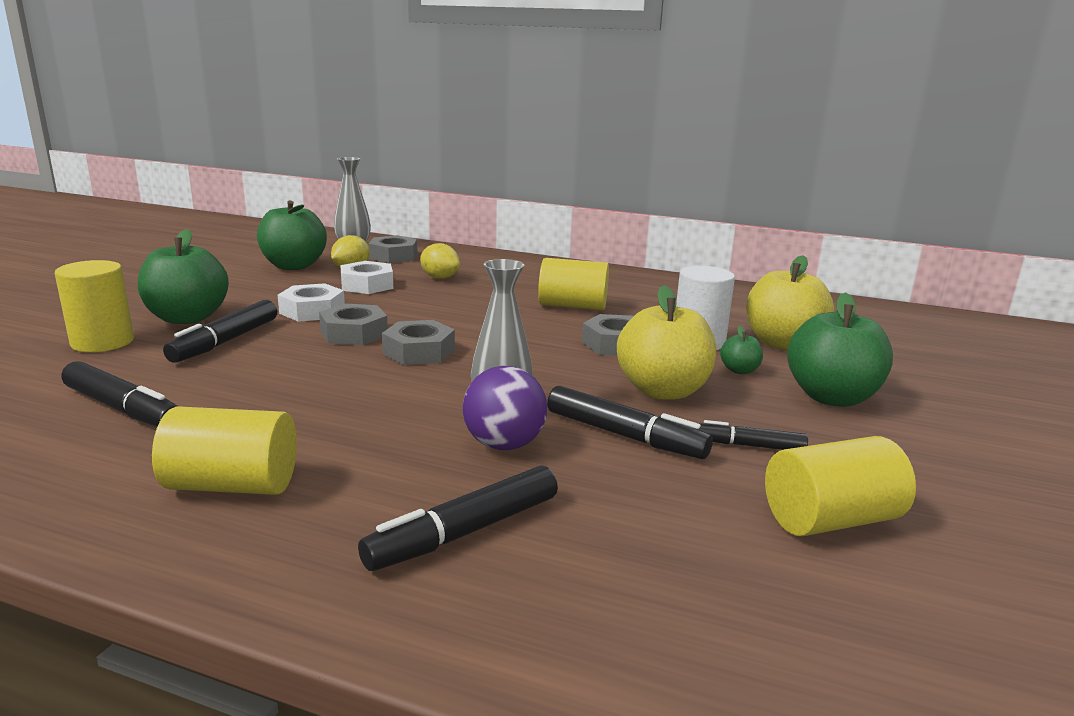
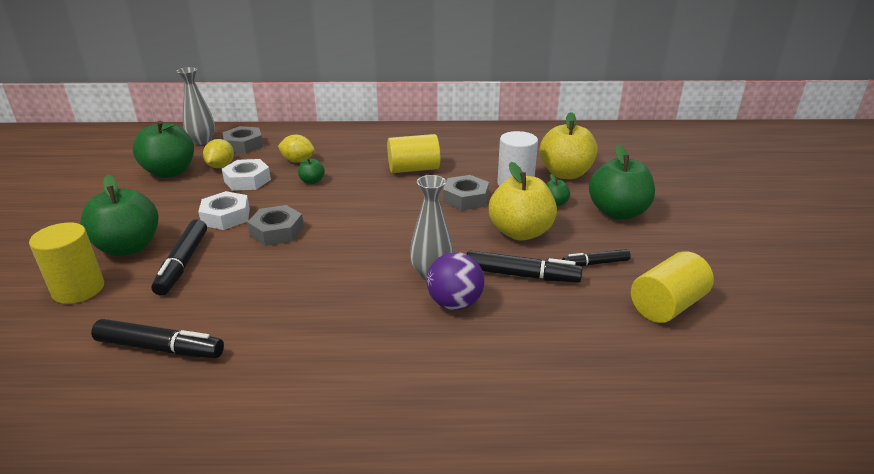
camera: 20 degrees left, 10 degrees up
(232, 485) = (304, 389): yellow cylinder -> none
(419, 351) = (338, 237): grey nut -> none
(438, 297) = (312, 181): none -> green apple
(464, 532) = (480, 377): black marker -> none

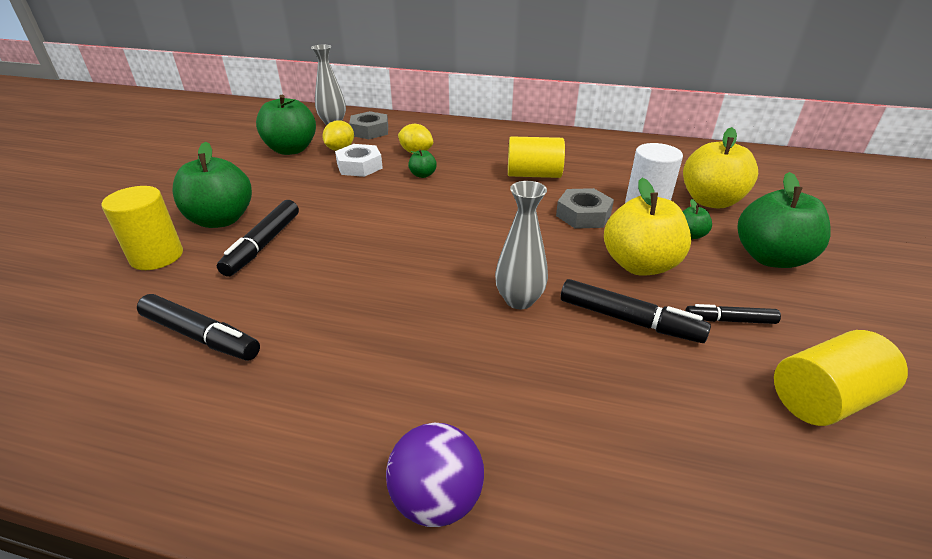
camera: 15 degrees right, 5 degrees up
(226, 216) = (324, 201): white nut -> none
(277, 231) = (368, 224): grey nut -> none
(455, 303) = (537, 342): purple ball -> purple ball (437, 499)

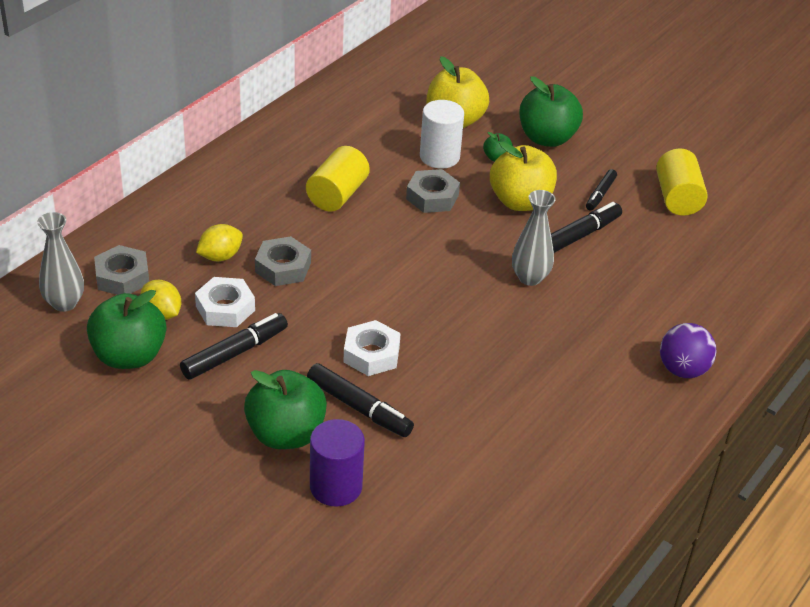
camera: 70 degrees left, 5 degrees up
(157, 256) = (336, 486): yellow cylinder -> purple cylinder
(201, 336) = (485, 459): black marker -> black marker (235, 353)
(338, 234) = (371, 354): none -> white nut
(423, 175) = (283, 267): green apple -> grey nut

